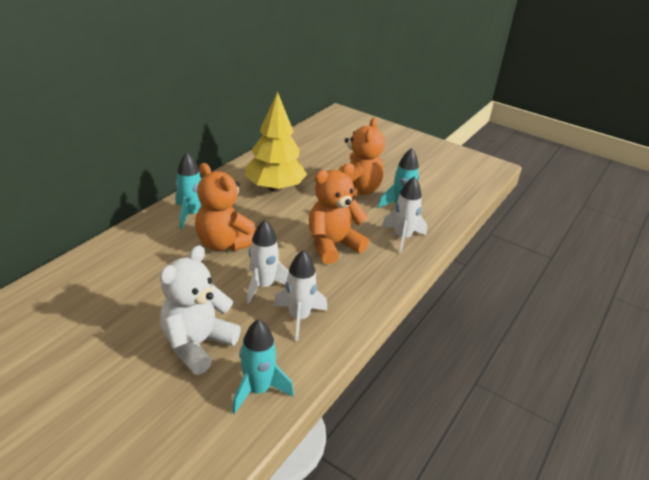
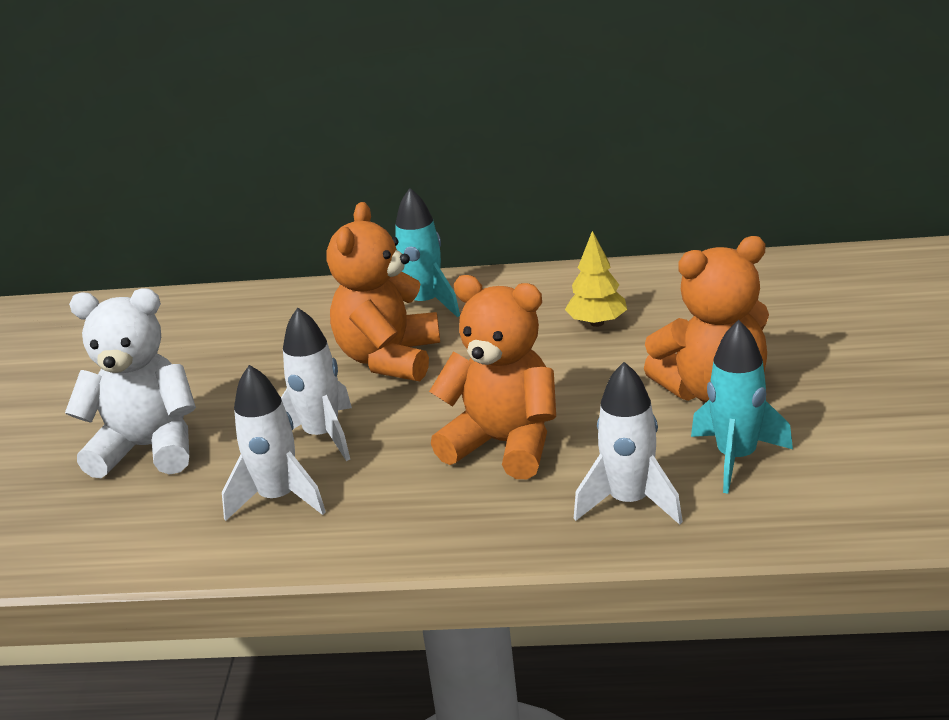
camera: 65 degrees right, 5 degrees down
(258, 390) = (96, 535): turquoise rocket -> none
(275, 188) = (597, 323): yellow tree -> yellow tree, size x0.49

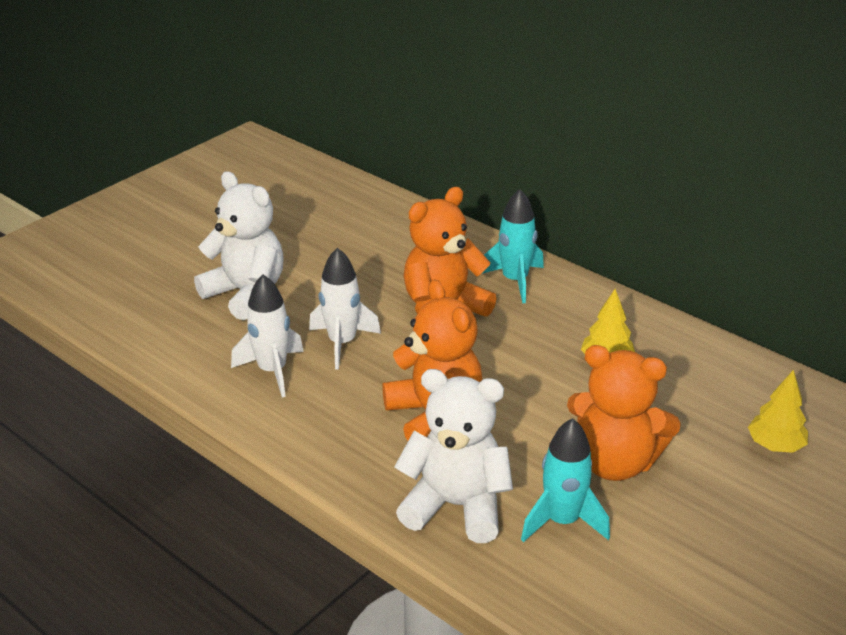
camera: 35 degrees right, 5 degrees up
(629, 502) = (456, 506): white rocket -> white teddy bear
(814, 311) = (775, 445): none -> yellow tree

